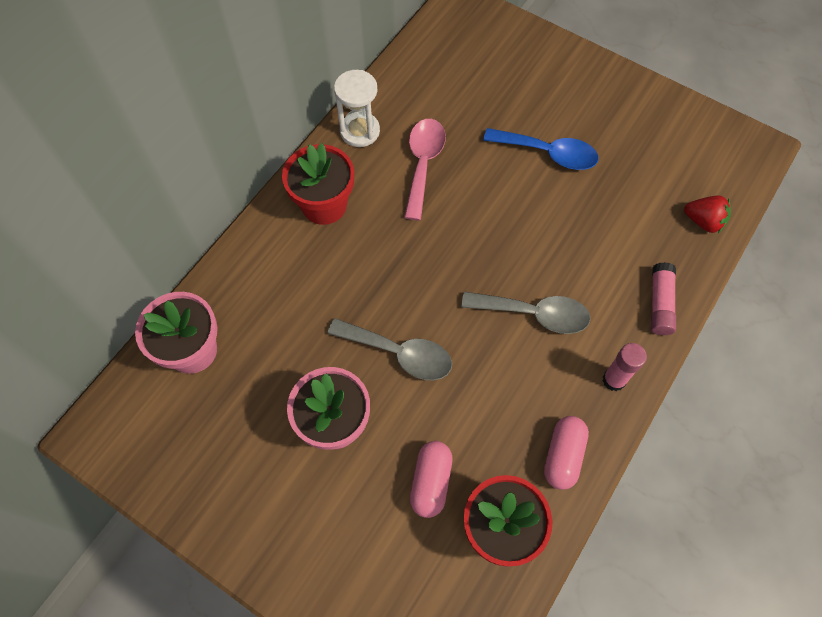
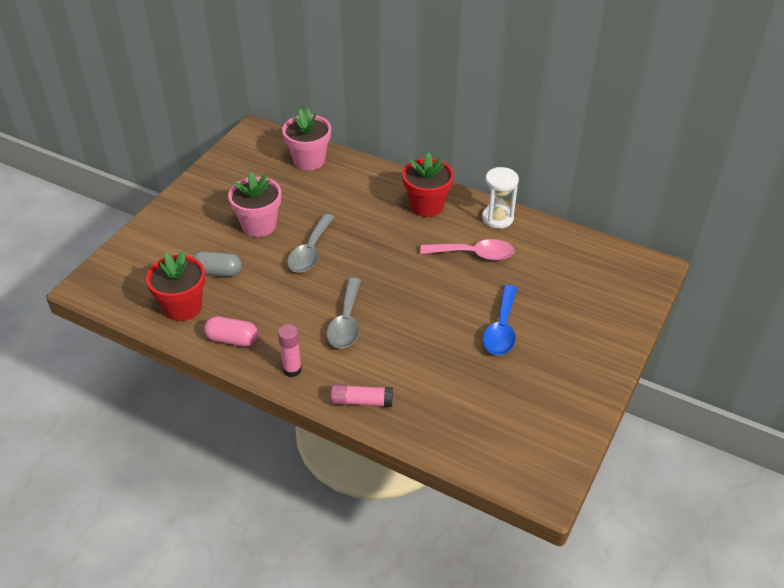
camera: 85 degrees right, 20 degrees down
(431, 482) = (217, 272): pink capsule -> grey capsule
(703, 221) = (449, 437): red strawberry -> none

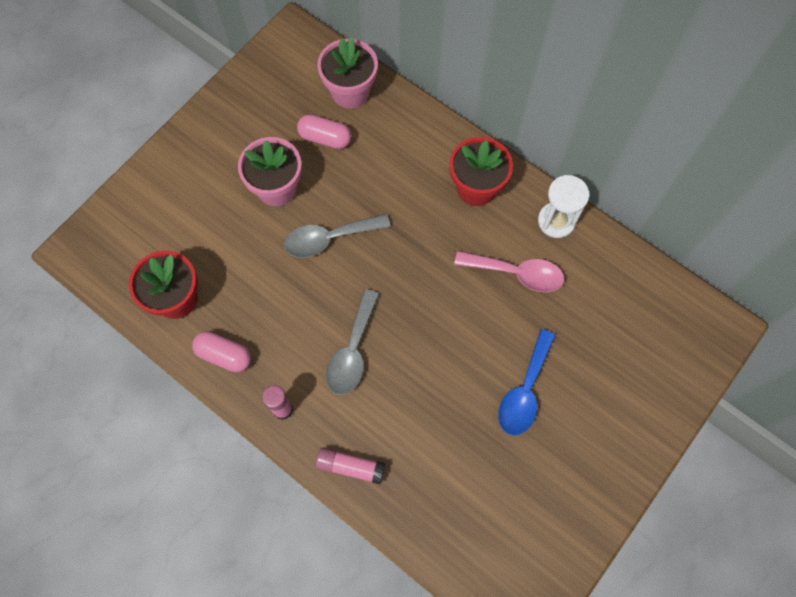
camera: 10 degrees right, 25 degrees up
(217, 272) = (221, 253): grey capsule -> none
(294, 190) = (325, 138): none -> pink capsule
(310, 251) = (329, 238): grey spoon -> grey spoon turned 45 degrees clockwise

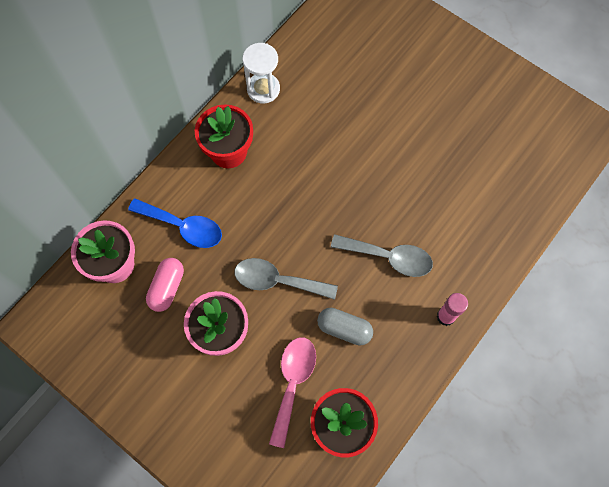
camera: 90 degrees left, 0 degrees up
(224, 355) = (397, 374): pink capsule -> none
(274, 303) = (344, 329): none -> grey capsule
(329, 238) = (277, 281): grey spoon -> grey spoon turned 120 degrees clockwise
(350, 467) = (491, 257): pink glue stick -> none
(516, 273) = (313, 122): pink spoon -> pink spoon (293, 383)
(524, 391) = (417, 121): blue spoon -> blue spoon (183, 227)

